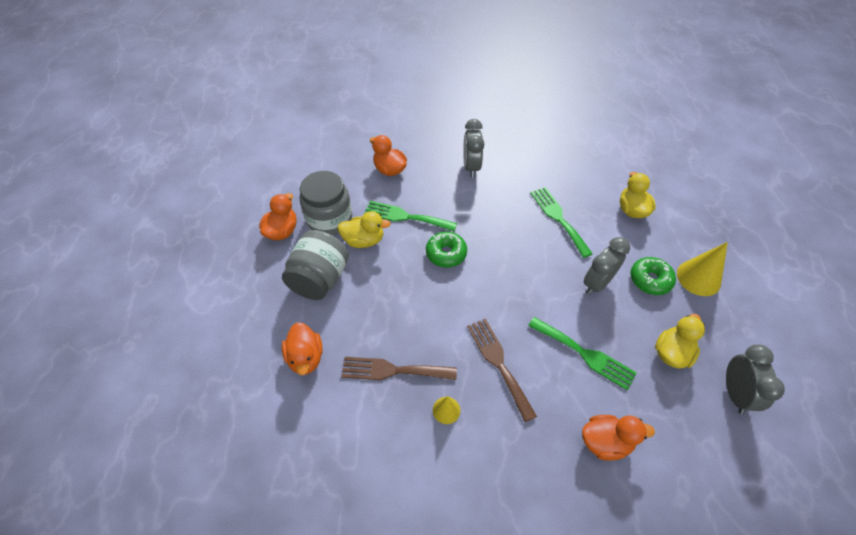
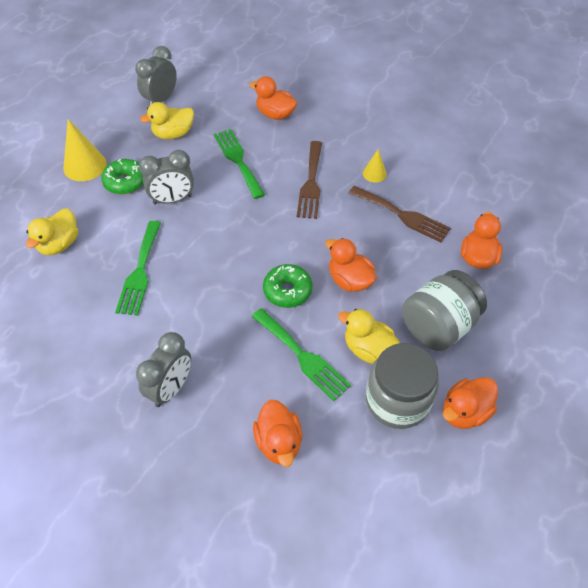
camera: 150 degrees left, 0 degrees up
(405, 283) = (349, 280): none -> orange duck

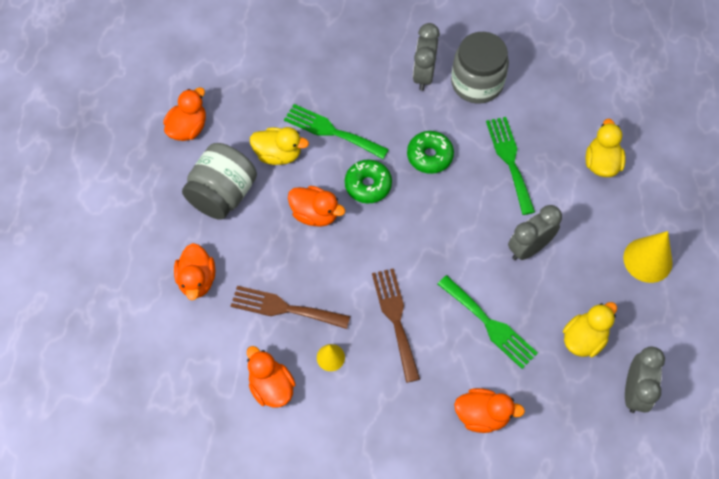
camera: 160 degrees right, 10 degrees up
(125, 182) = (591, 253): green donut -> green donut (429, 156)
(279, 442) = (324, 64): orange duck -> orange duck (271, 386)
(397, 400) = (243, 120): grey jar -> grey jar (477, 83)

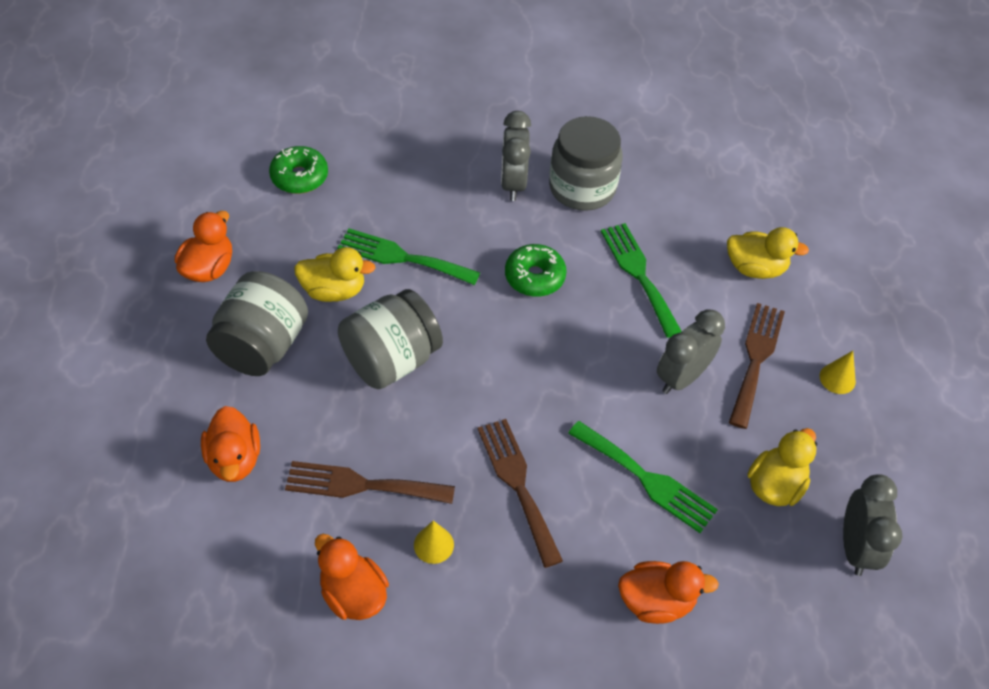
camera: 10 degrees left, 10 degrees down
(315, 214) = (391, 360): orange duck -> grey jar
(368, 185) = (458, 318): green donut -> green donut (299, 177)
(588, 238) = (756, 359): none -> brown fork
(601, 163) = (755, 268): yellow duck -> yellow duck turned 105 degrees clockwise
(647, 260) = (837, 378): yellow cone -> yellow cone, size x0.56

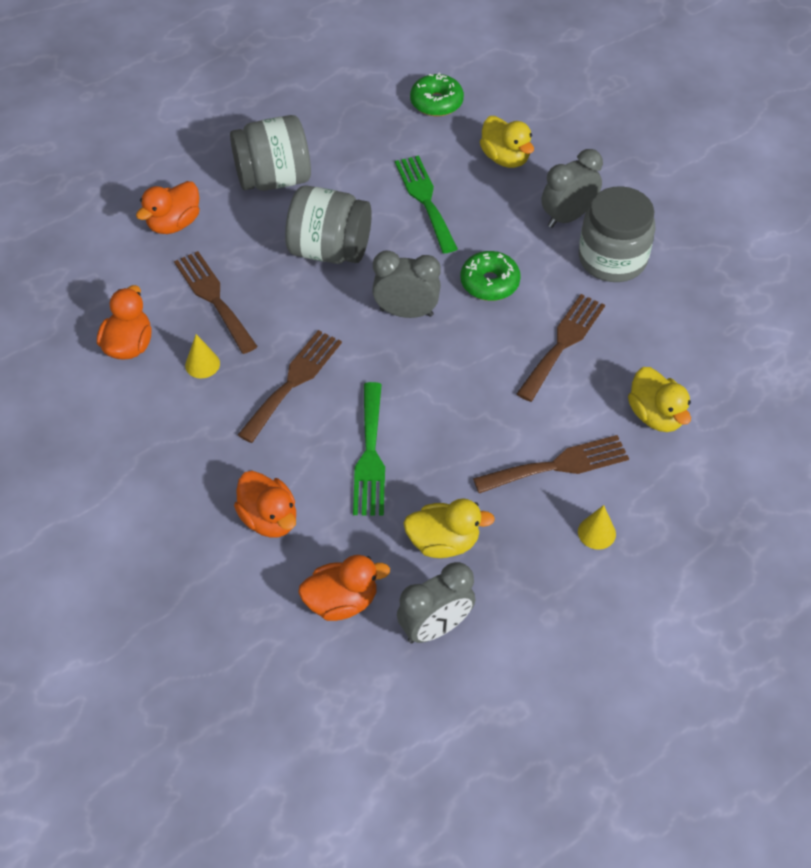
camera: 55 degrees right, 0 degrees up
(209, 268) = (308, 112): orange duck -> orange duck (342, 601)
(334, 290) = (357, 184): yellow duck -> yellow duck (505, 158)
(639, 274) = (563, 343): green fork -> brown fork
(681, 377) = (488, 426): grey clock -> grey clock (406, 312)

